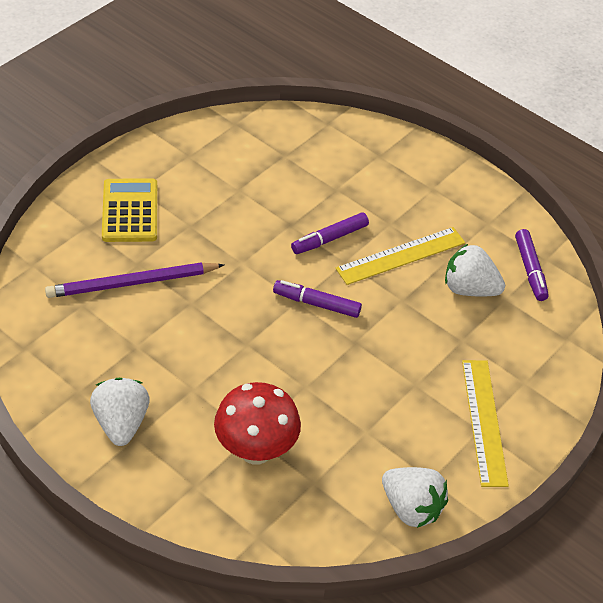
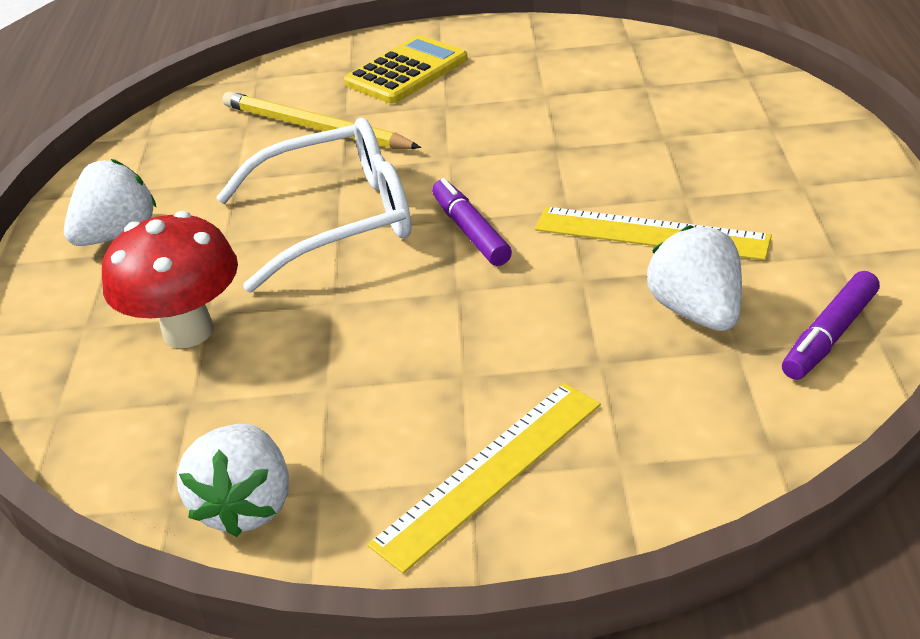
camera: 55 degrees right, 10 degrees down
(133, 283) = (315, 128): purple pencil -> yellow pencil
(237, 336) = (338, 219): none -> white glasses
(329, 239) = (582, 178): purple marker -> none

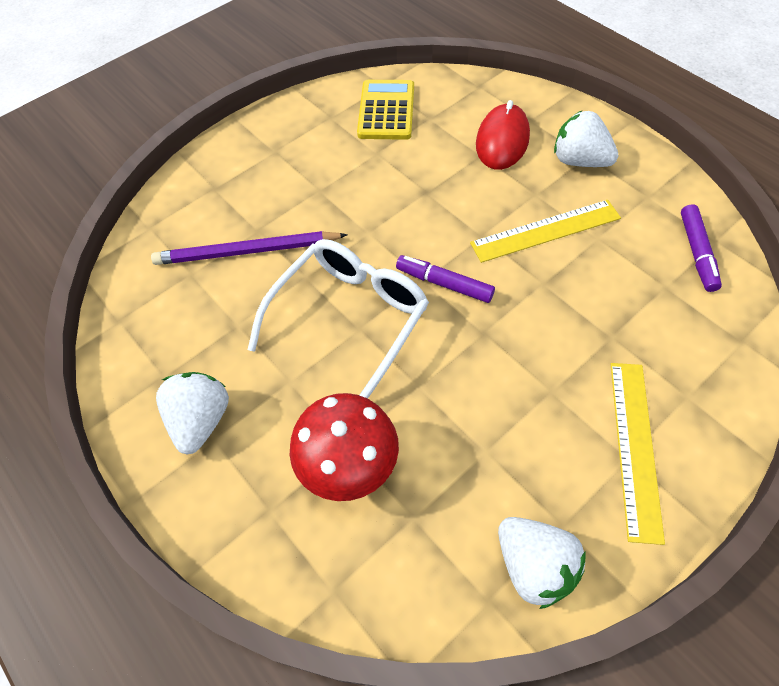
camera: 40 degrees left, 20 degrees up
(315, 128) = (247, 251): yellow pencil -> purple pencil
(406, 71) = (260, 173): yellow calculator -> yellow calculator (386, 111)
(697, 312) = (623, 273): white strawberry -> white strawberry (579, 161)
(708, 133) = (502, 140): none -> red mouse

